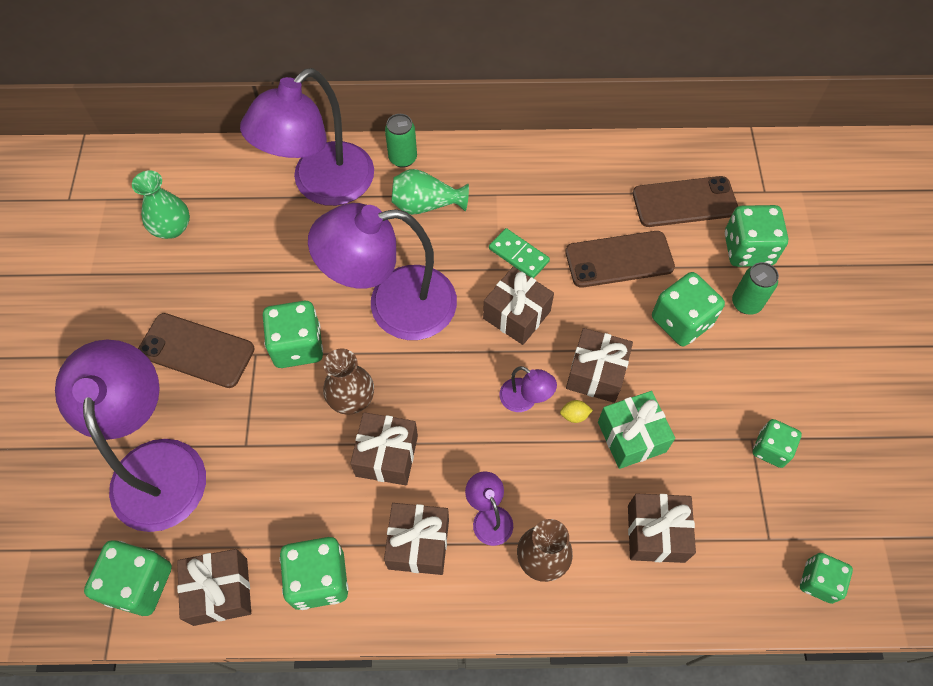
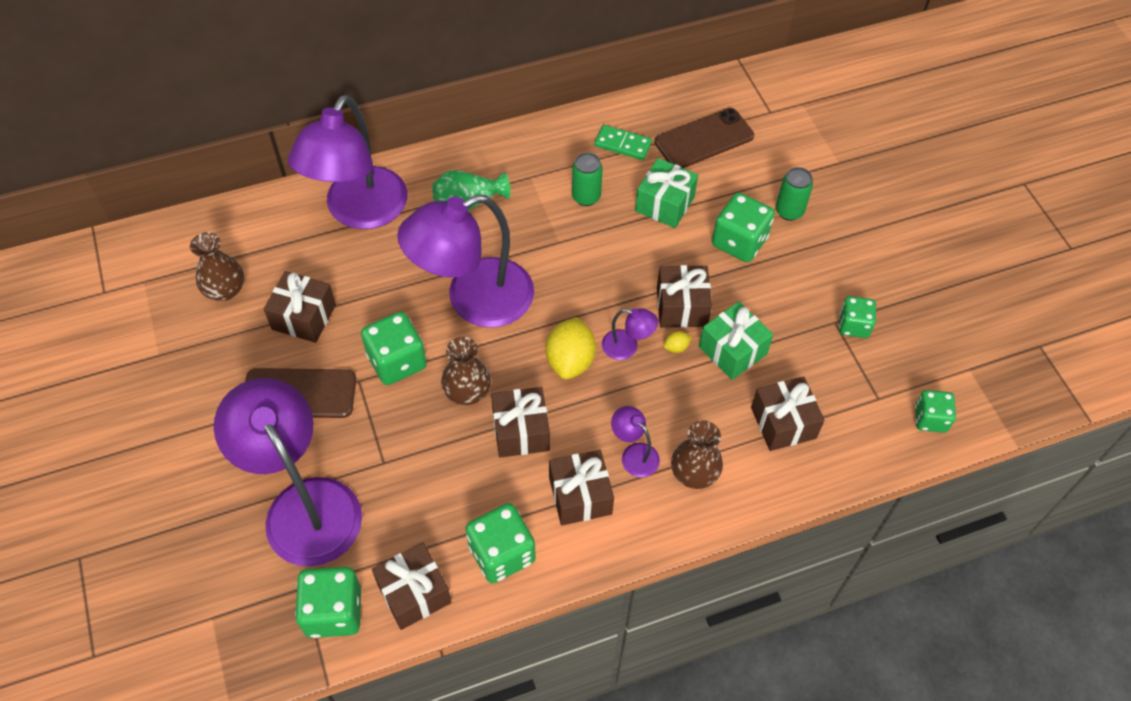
camera: 20 degrees left, 5 degrees down
(172, 228) = (225, 290): green vase -> brown vase
(403, 158) = (428, 167): green can -> green can (586, 197)
(463, 397) = (570, 361): none -> yellow lemon
(517, 315) = (591, 277): brown gift -> brown gift (304, 317)
(519, 255) = (572, 224): green domino -> green domino (623, 144)
(619, 259) = (665, 204): brown phone -> green gift
(748, 249) = (774, 165): green dice -> none

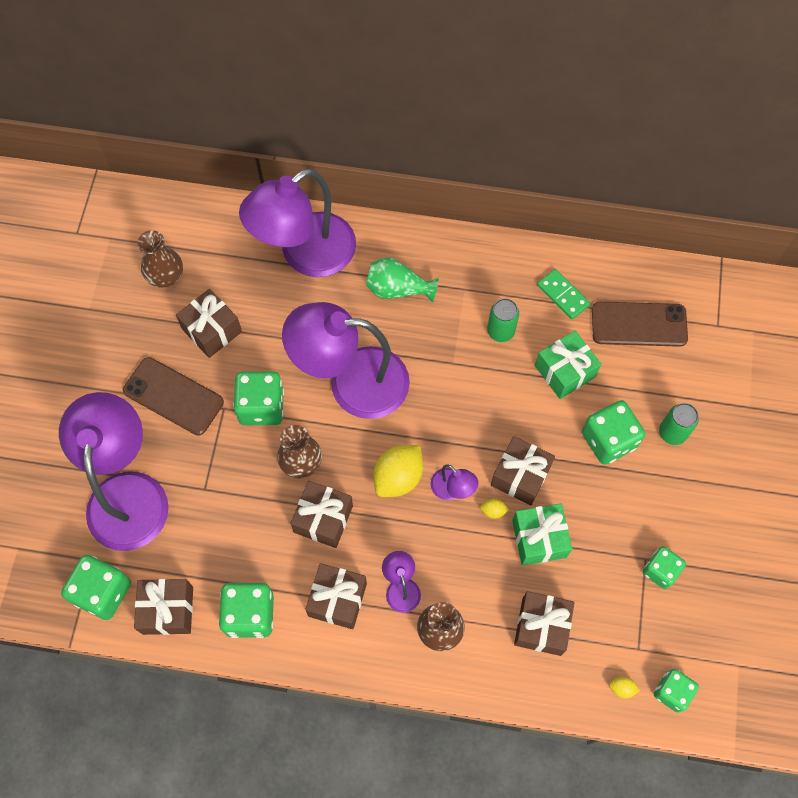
camera: 30 degrees right, 10 degrees up
(886, 438) = (621, 688): none -> yellow lemon

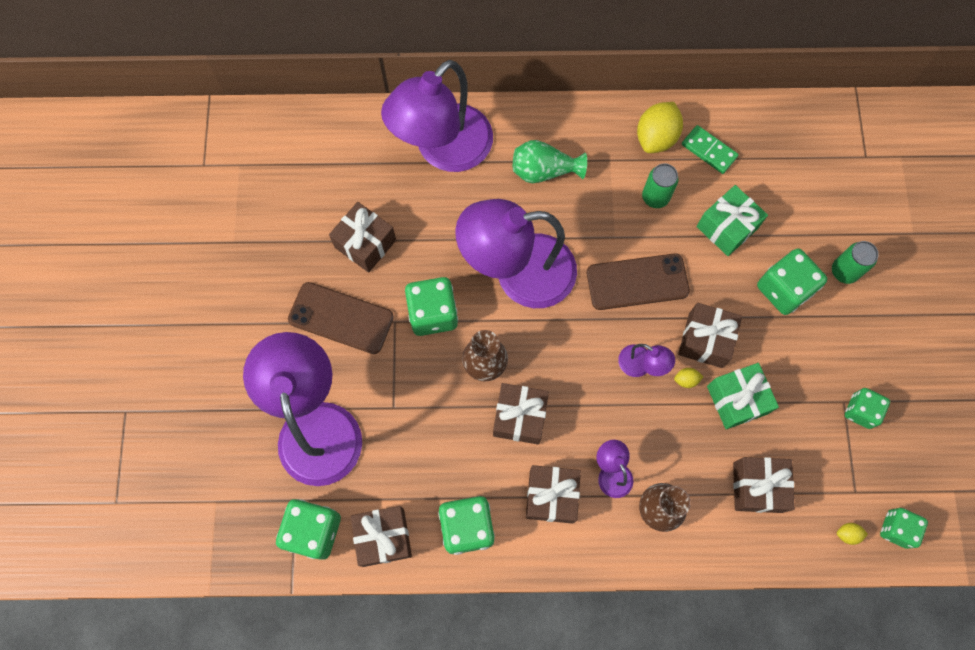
camera: 10 degrees left, 5 degrees up
(165, 276) = (305, 195): brown vase -> none
(398, 477) = (585, 362): yellow lemon -> yellow lemon (656, 137)
(639, 324) = (789, 168): brown phone -> brown phone (637, 282)

